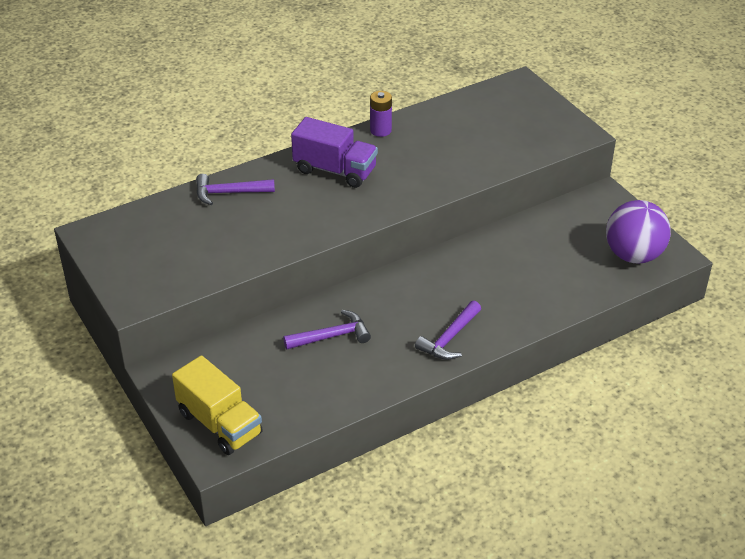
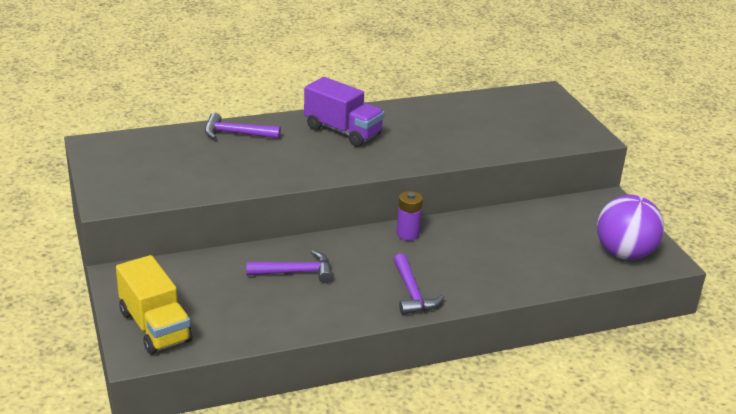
camera: 10 degrees right, 10 degrees down
(380, 130) = (398, 108): purple battery -> purple battery (408, 234)
(449, 338) = (412, 293): purple hammer -> purple hammer turned 60 degrees counterclockwise

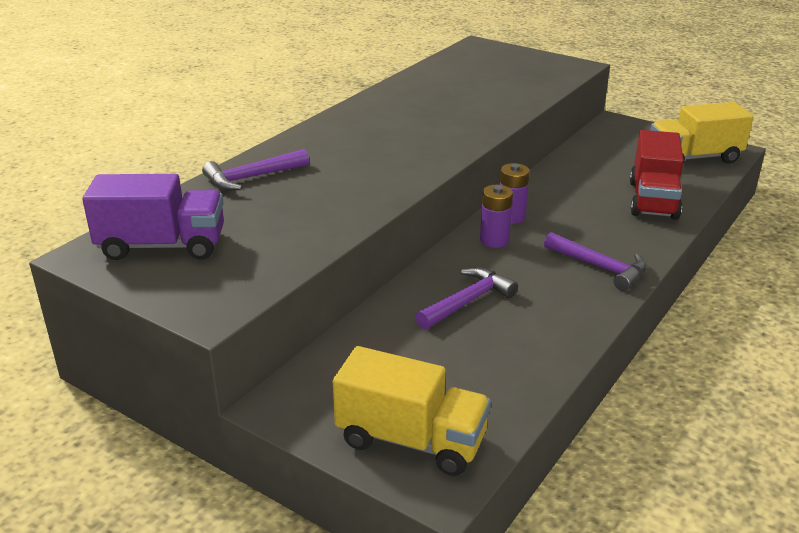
camera: 35 degrees left, 0 degrees up
(343, 131) = (360, 135): purple truck -> purple truck (162, 246)
(371, 244) = (494, 240): none -> purple battery
(531, 268) = (653, 200): none -> red truck
(624, 253) = (694, 158): purple ball -> yellow truck

